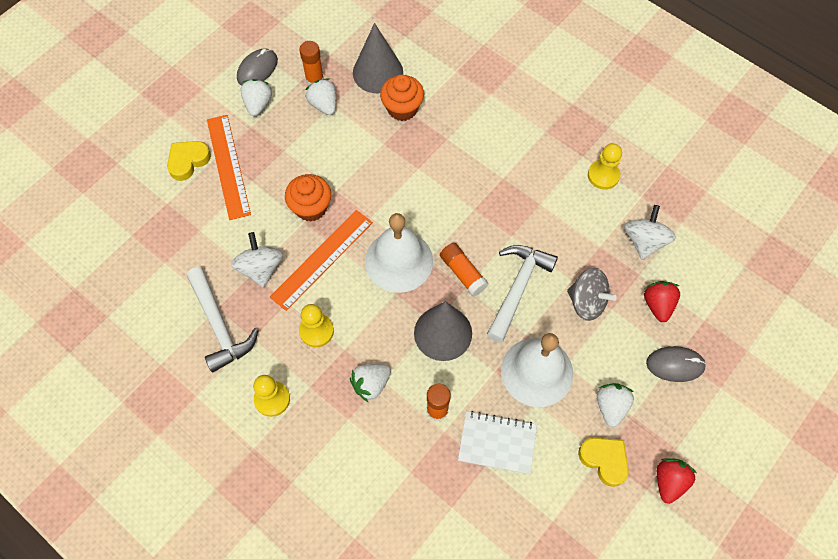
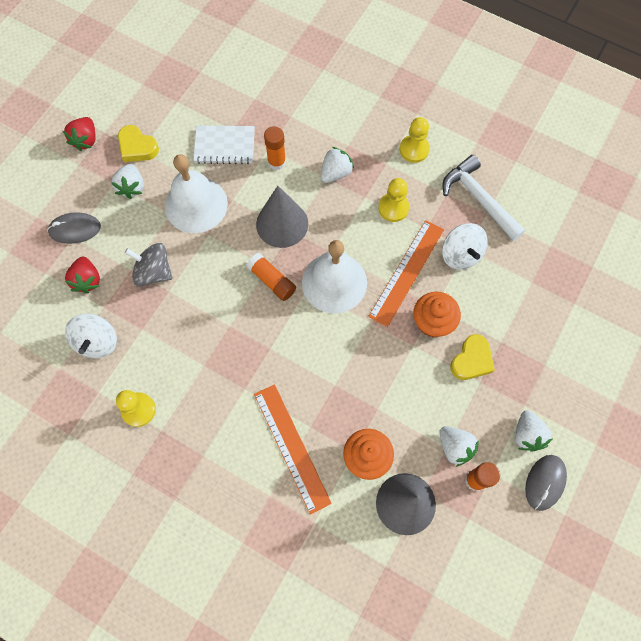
camera: 170 degrees right, 5 degrees up
(188, 161) = (573, 352): yellow heart -> yellow heart (471, 360)
(228, 166) = (530, 353): orange ruler -> orange ruler (291, 447)
(518, 288) = (219, 274): white hammer -> none

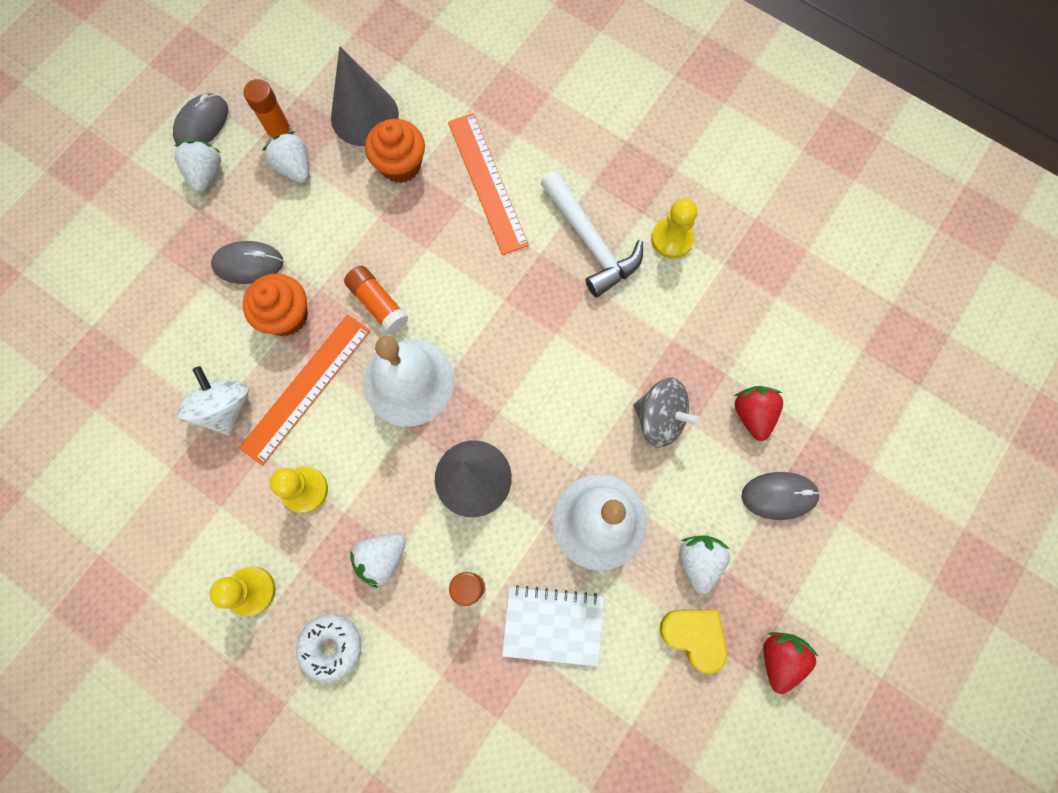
camera: 175 degrees left, 5 degrees up
(97, 342) = (730, 327): white spinning top -> none
(272, 280) = (494, 392): orange glue stick -> orange glue stick (378, 304)
(358, 125) = (332, 646): none -> white donut
(471, 360) = (248, 264): yellow heart -> grey mouse
(479, 199) = (174, 493): white hammer -> white hammer (590, 242)

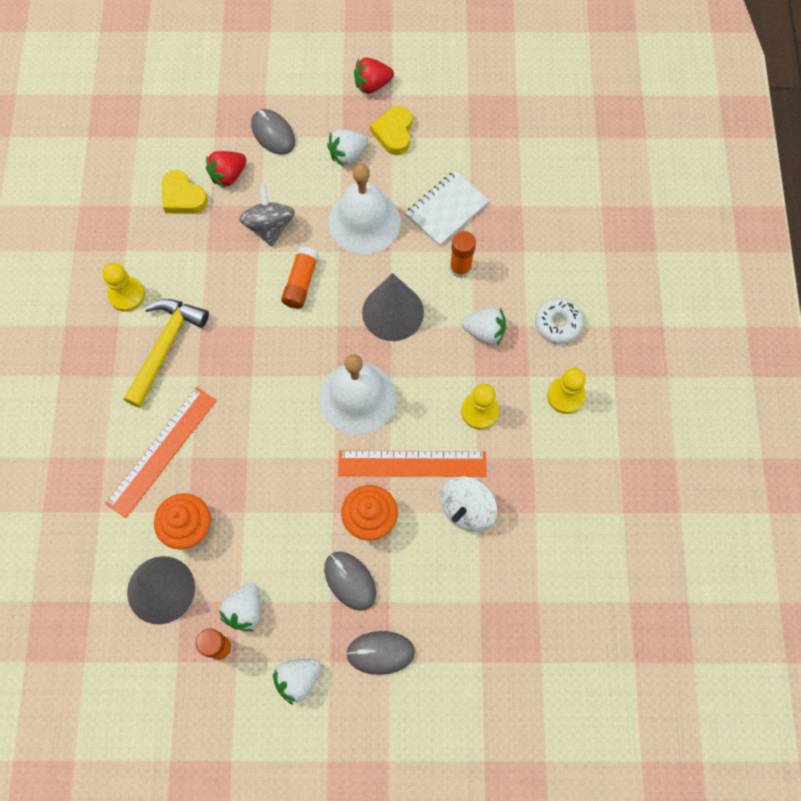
camera: 125 degrees left, 5 degrees down
(202, 124) = (255, 723): grey mouse -> grey mouse (380, 653)
(378, 304) = (315, 460): orange glue stick -> orange glue stick (301, 282)
(553, 625) = (447, 209): white notebook -> white notebook turned 75 degrees clockwise
(590, 242) = (165, 347): white hammer -> yellow hammer
(754, 353) = (183, 197): none -> yellow heart

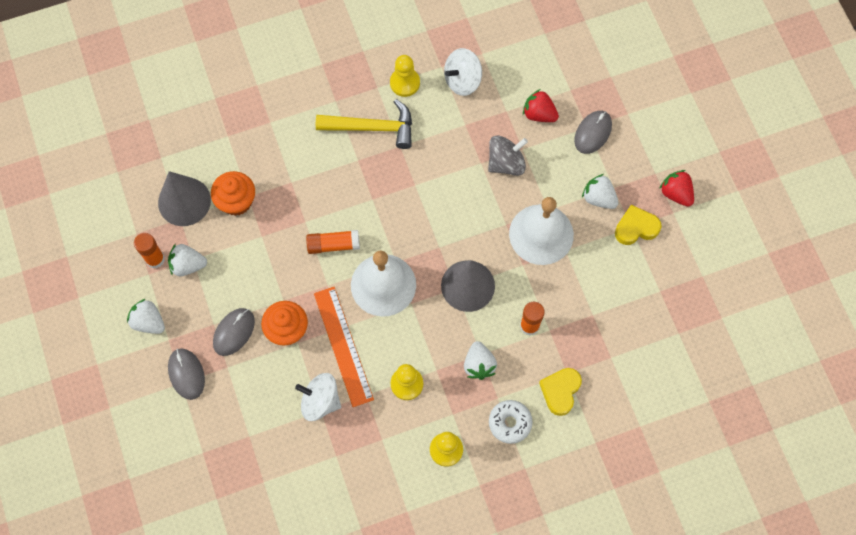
camera: 70 degrees right, 0 degrees up
(153, 235) = (462, 80): none -> white spinning top
(162, 451) = (288, 159): orange ruler -> none
(183, 197) = (505, 88): yellow heart -> yellow heart (560, 391)
(301, 282) = (466, 205): orange glue stick -> orange glue stick (333, 245)
(447, 209) = (580, 296): white notebook -> none

